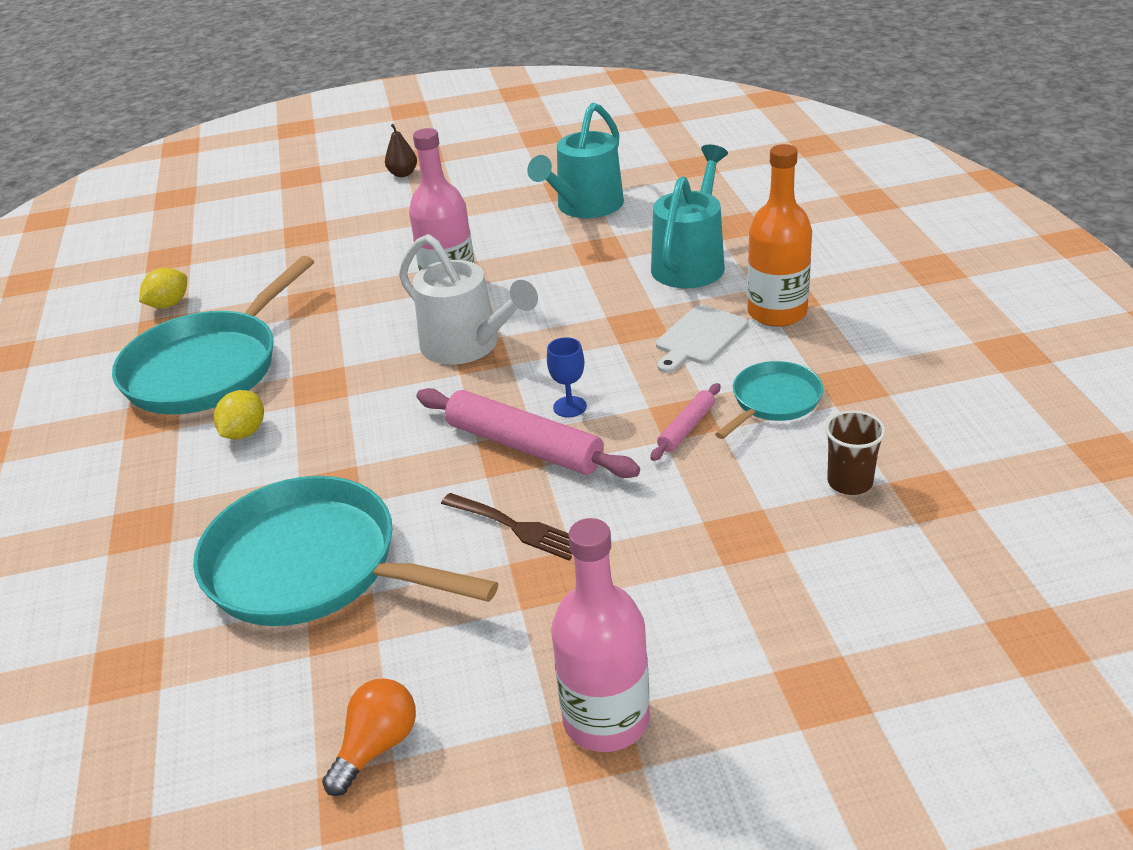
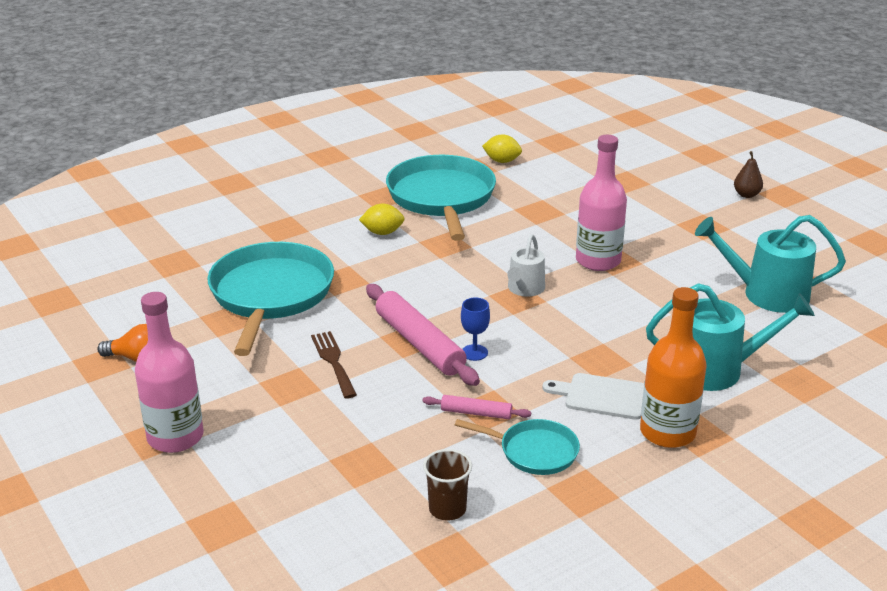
camera: 65 degrees right, 5 degrees down
(208, 367) = (442, 198): turquoise pan -> turquoise pan turned 75 degrees clockwise
(467, 345) = (524, 289): white watering can -> white watering can, size x0.60
(517, 527) = (333, 361): brown fork -> brown fork turned 150 degrees clockwise
(524, 446) = (419, 344): pink rolling pin -> pink rolling pin turned 45 degrees counterclockwise

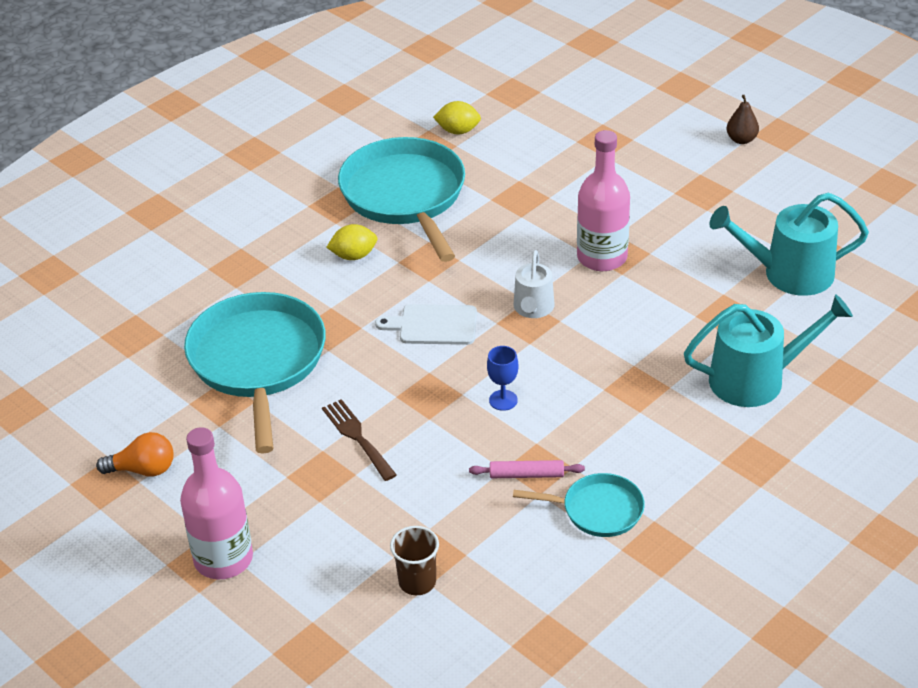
camera: 10 degrees left, 10 degrees up
(419, 344) = (442, 399): pink rolling pin -> none
(447, 509) = (530, 591): brown cup -> brown cup (417, 582)
(602, 396) = (649, 432): white cutting board -> white cutting board (434, 325)
(667, 432) = (724, 464): orange bottle -> none

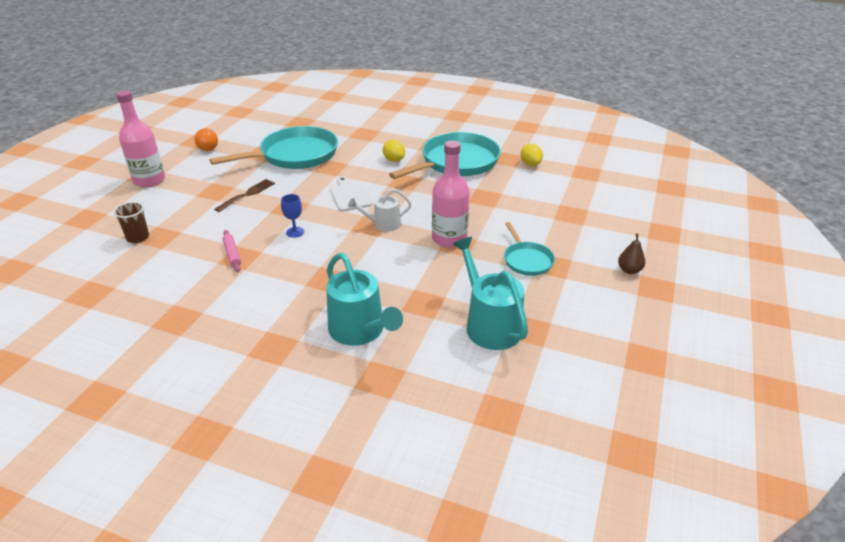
camera: 65 degrees right, 5 degrees down
(598, 510) = (207, 287): turquoise pan -> turquoise pan (527, 260)

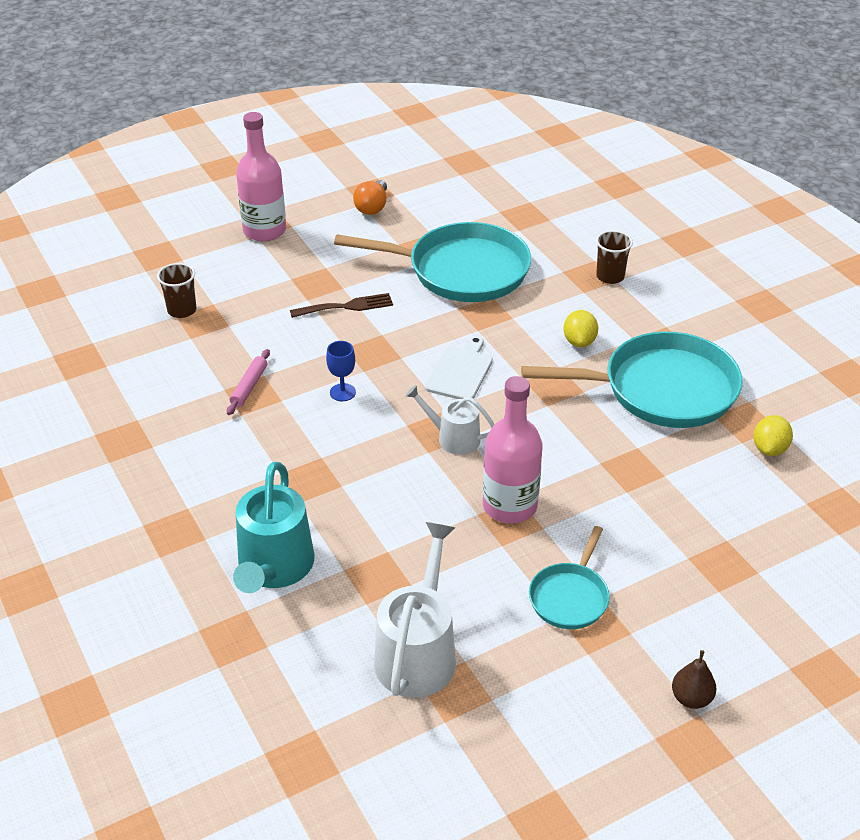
camera: 40 degrees right, 5 degrees up
(375, 130) = (610, 276): none -> brown cup
(489, 324) = (418, 653): turquoise watering can -> white watering can

